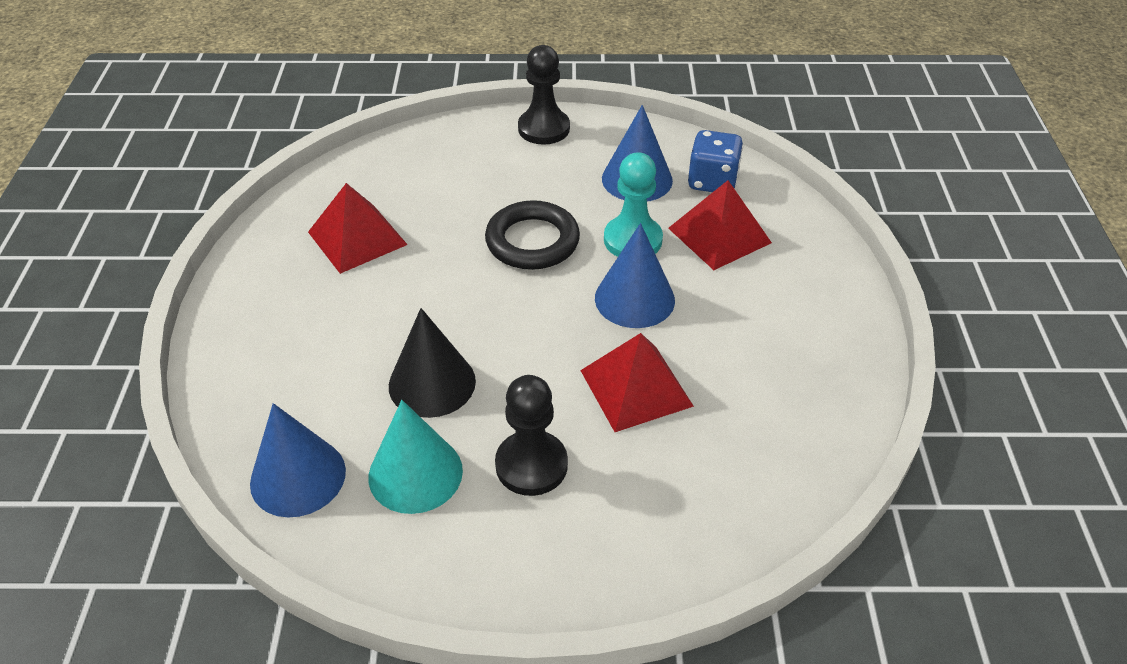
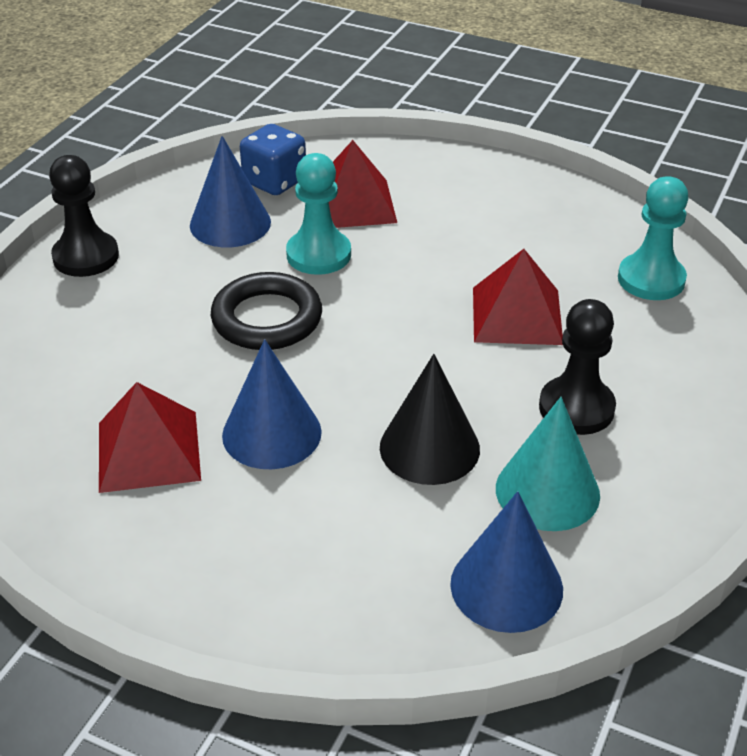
camera: 65 degrees left, 5 degrees down
(634, 299) = (401, 280): blue cone -> blue cone (271, 433)
(762, 474) = (651, 279): none -> turquoise pawn

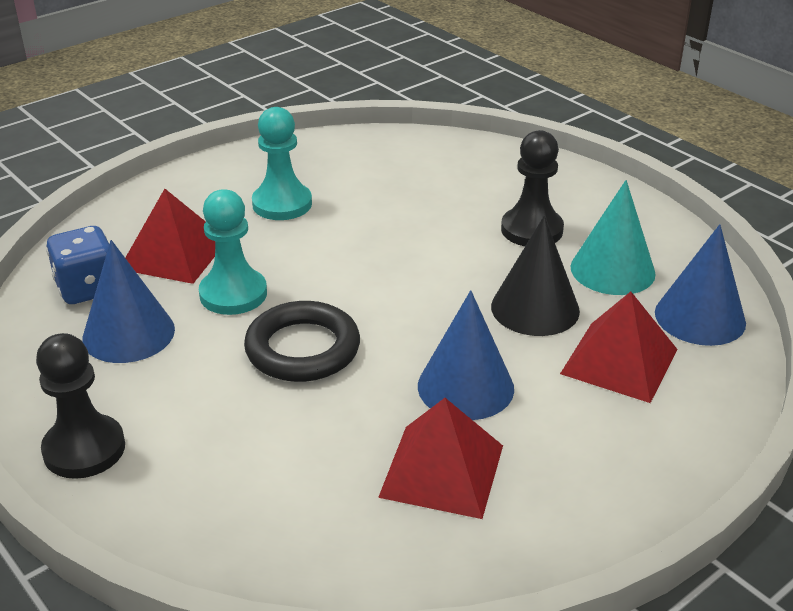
camera: 65 degrees left, 5 degrees down
(516, 315) = (405, 221): red pyramid -> red pyramid (619, 361)
(651, 279) = (411, 154): turquoise pawn -> turquoise pawn (282, 204)

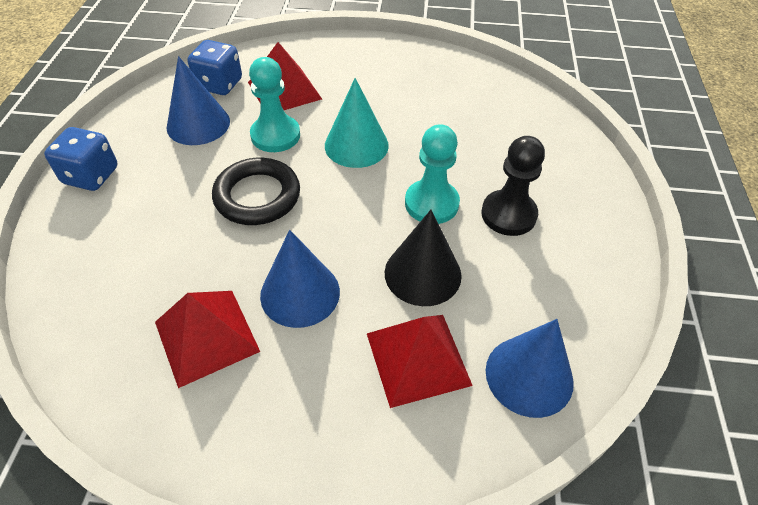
camera: 45 degrees right, 15 degrees up
(84, 449) = (91, 176): black pawn -> blue dice
(282, 204) = (382, 94): turquoise pawn -> turquoise pawn (431, 203)
(612, 270) = (520, 286): turquoise cone -> turquoise cone (356, 145)

